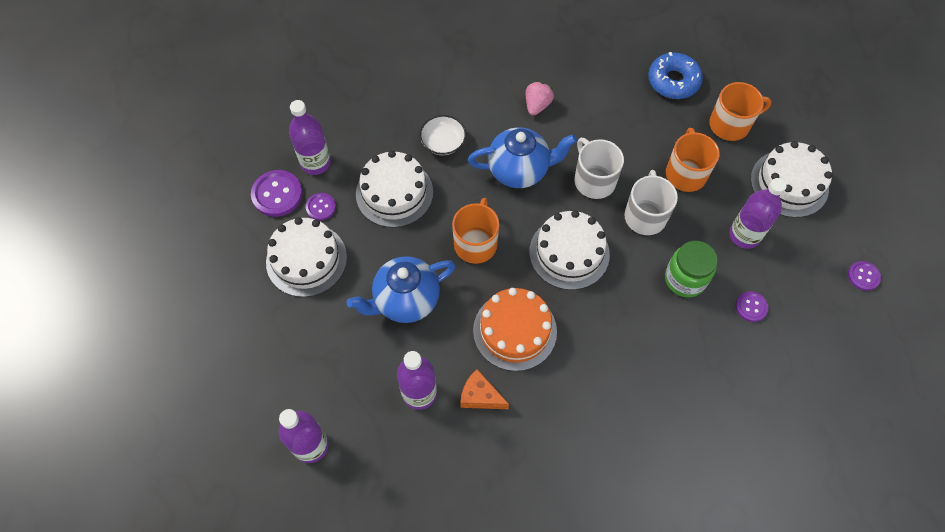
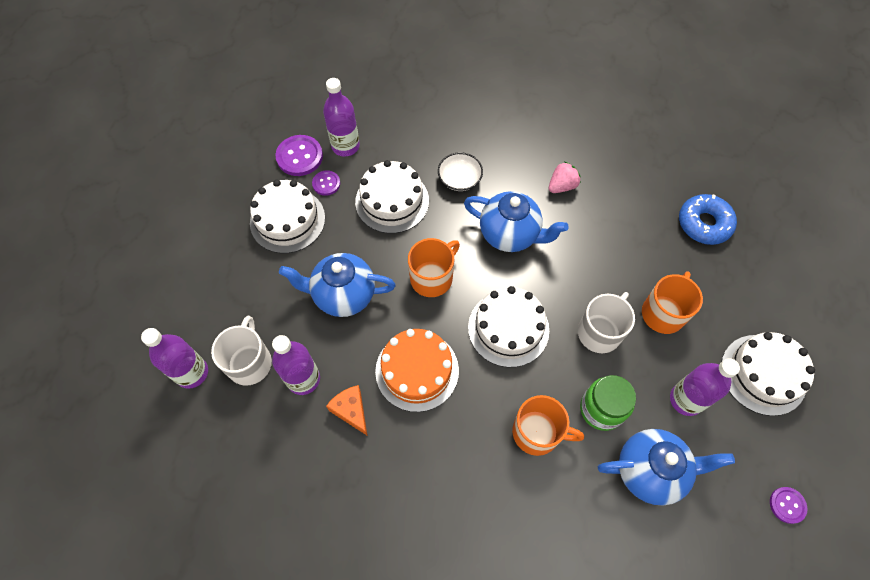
camera: 30 degrees right, 0 degrees up
(594, 180) = (572, 276): white mug -> white mug (250, 362)
(730, 124) = (736, 290): orange mug -> orange mug (537, 432)
(751, 307) = (650, 471): purple button -> blue teapot

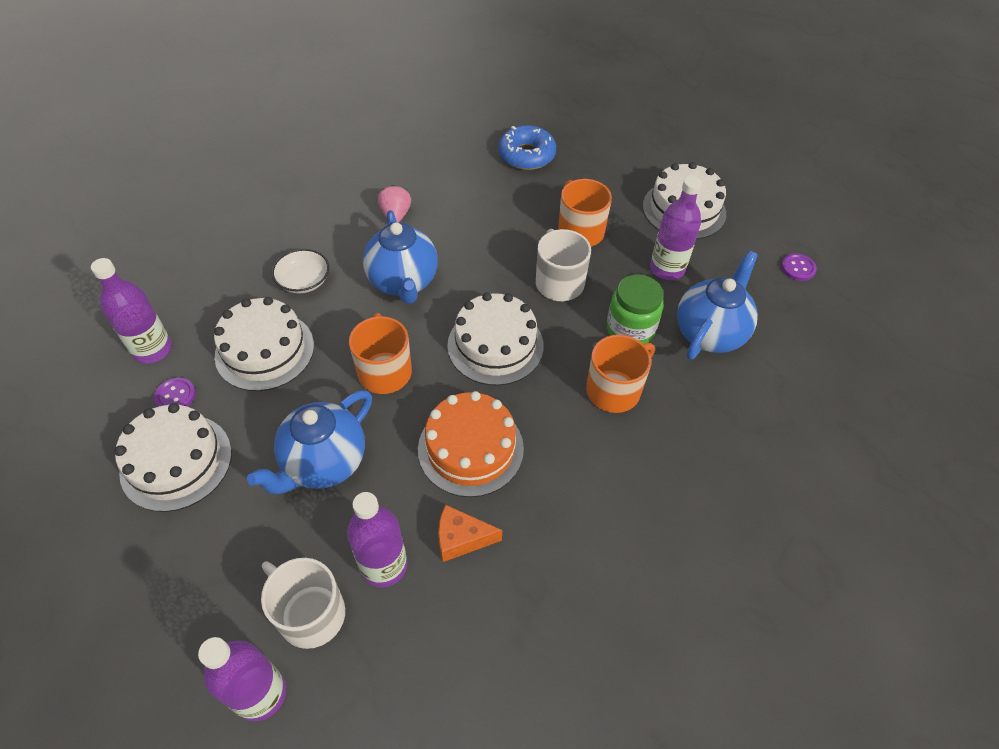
camera: 55 degrees left, 10 degrees down
(299, 157) = (112, 400): purple button -> none
(510, 234) = (403, 282): blue teapot -> blue teapot turned 105 degrees clockwise

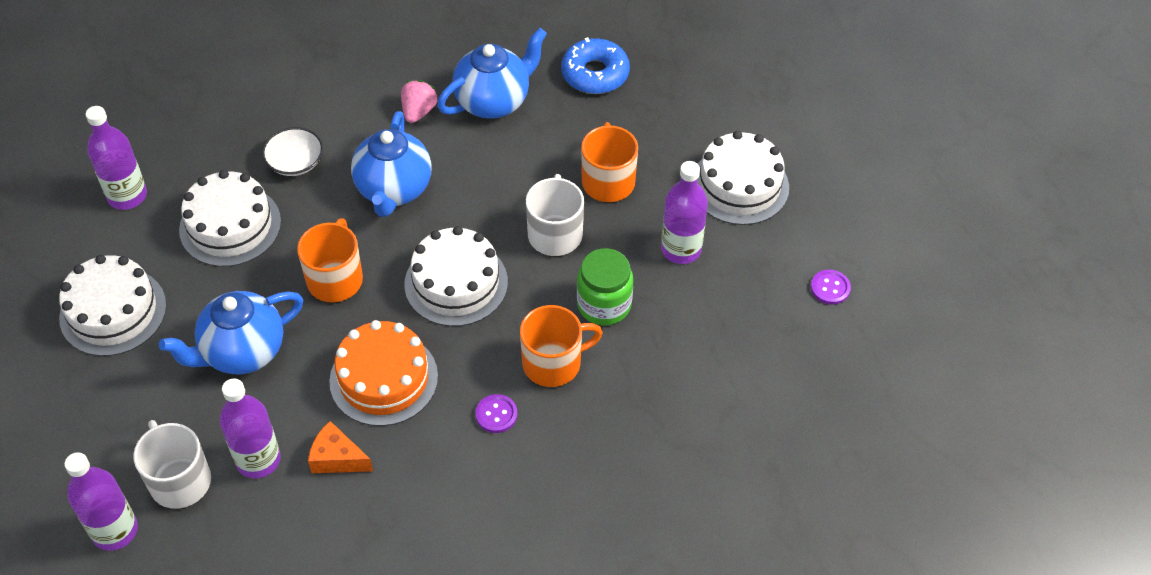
camera: 20 degrees right, 0 degrees up
(175, 396) = (133, 248): purple button -> purple button (496, 414)
(710, 333) = (687, 332): blue teapot -> blue teapot (493, 101)

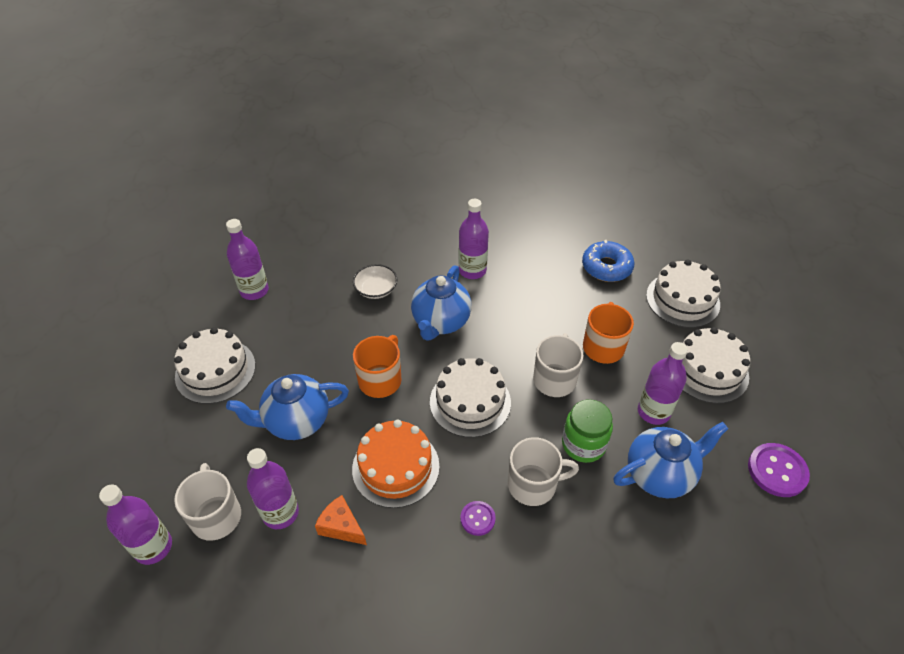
camera: 15 degrees right, 5 degrees down
(230, 226) = (317, 325): white cake -> white cake (682, 300)
(418, 111) = (472, 270): pink strawberry -> purple bottle
(493, 101) = (528, 273): blue teapot -> blue teapot (660, 474)
(553, 363) = (533, 484): orange mug -> white mug
(830, 288) = (777, 471): purple button -> purple button, size x1.70

